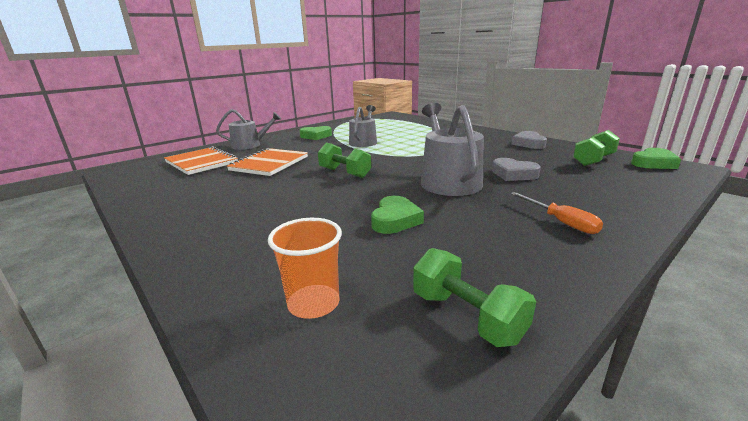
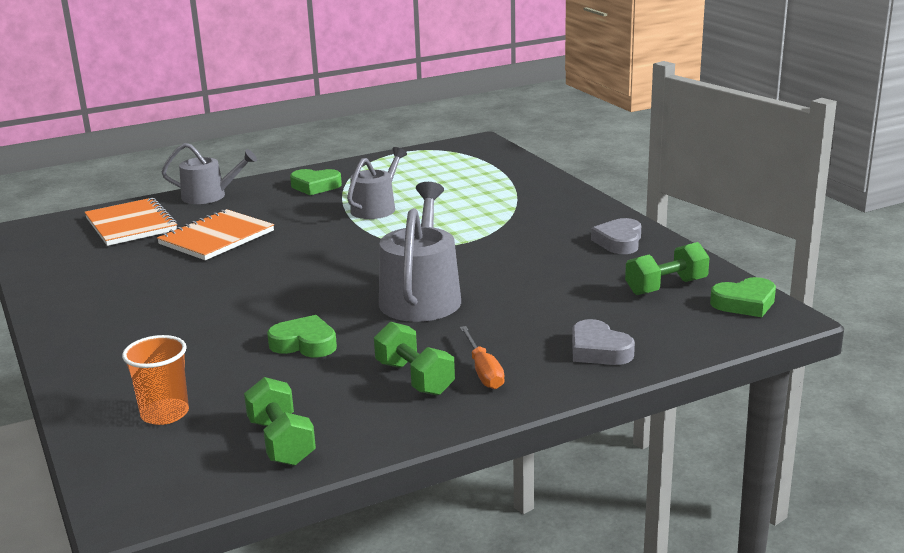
camera: 15 degrees right, 0 degrees up
(344, 173) = (302, 267): green dumbbell -> green dumbbell (414, 378)
(395, 220) = (304, 344): green heart -> green heart turned 105 degrees counterclockwise
(513, 174) = (519, 297): grey heart -> grey heart (598, 350)

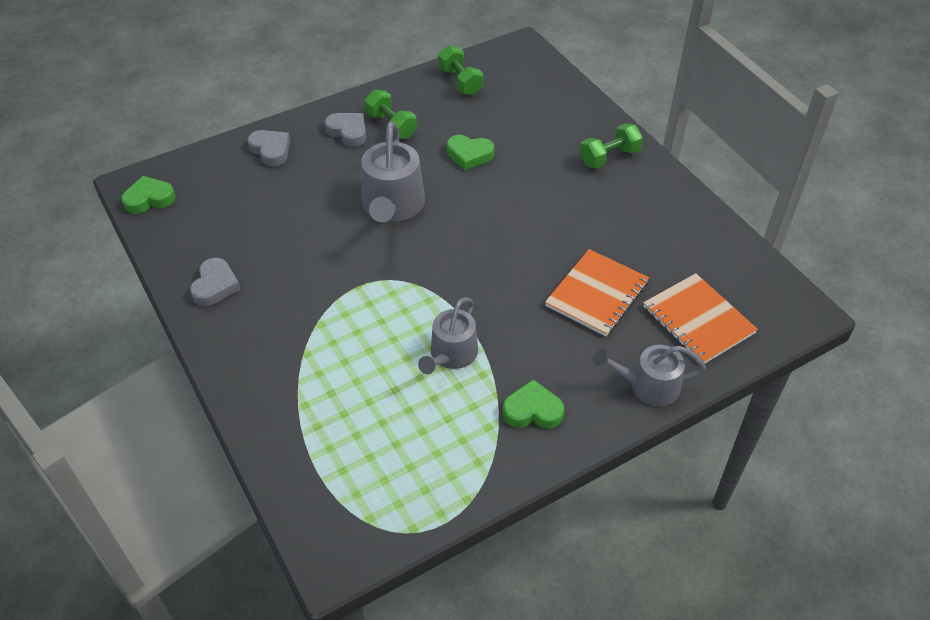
camera: 175 degrees right, 25 degrees up
(165, 414) = (535, 98): orange cup -> none
(483, 371) = (348, 132): orange screwdriver -> grey heart
(666, 287) = (199, 218): green dumbbell -> green dumbbell (609, 157)

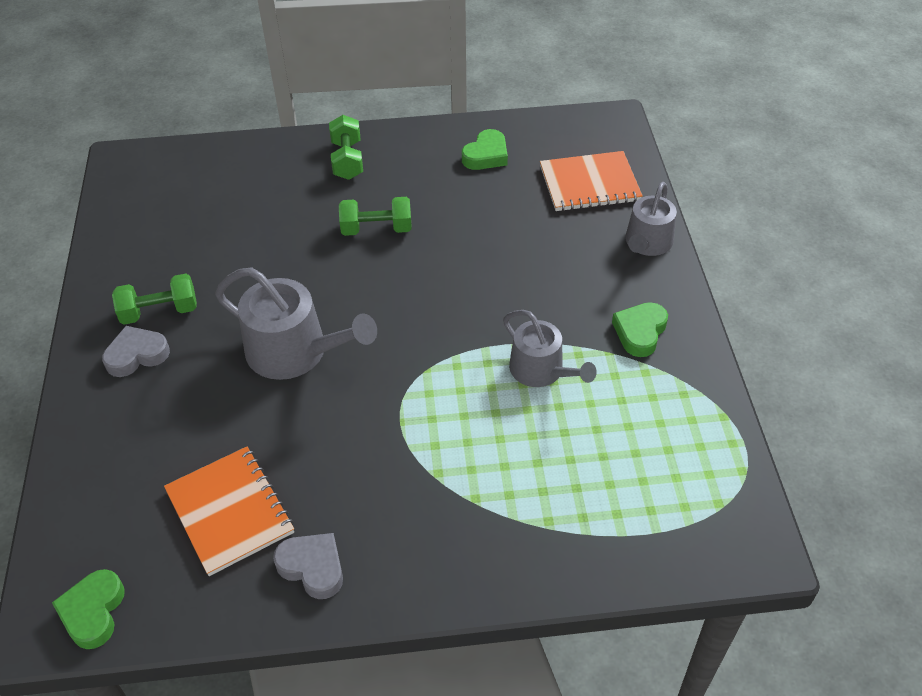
camera: 65 degrees left, 0 degrees up
(271, 150) = (106, 443): grey heart -> none
(460, 81) = (135, 228): green dumbbell -> green dumbbell (376, 229)
(469, 155) = (263, 261): green heart -> green heart (486, 155)
(596, 294) = (522, 236): orange notebook -> orange notebook (230, 511)

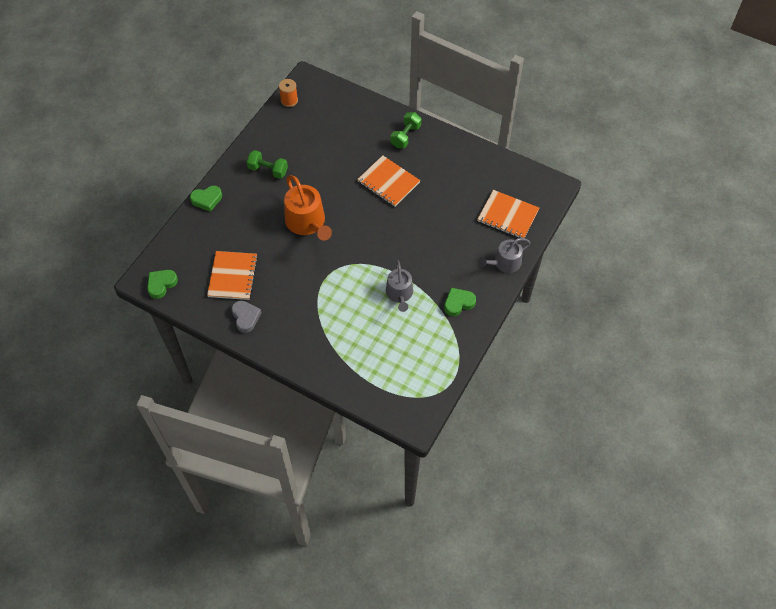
camera: 35 degrees right, 10 degrees up
(116, 200) = (289, 100): none -> orange spool
(136, 355) = (245, 186): grey heart -> none
(295, 352) = (307, 223): grey watering can -> orange watering can
(376, 229) = (388, 182): green dumbbell -> orange notebook
(486, 155) = (473, 171): green heart -> green heart (207, 200)

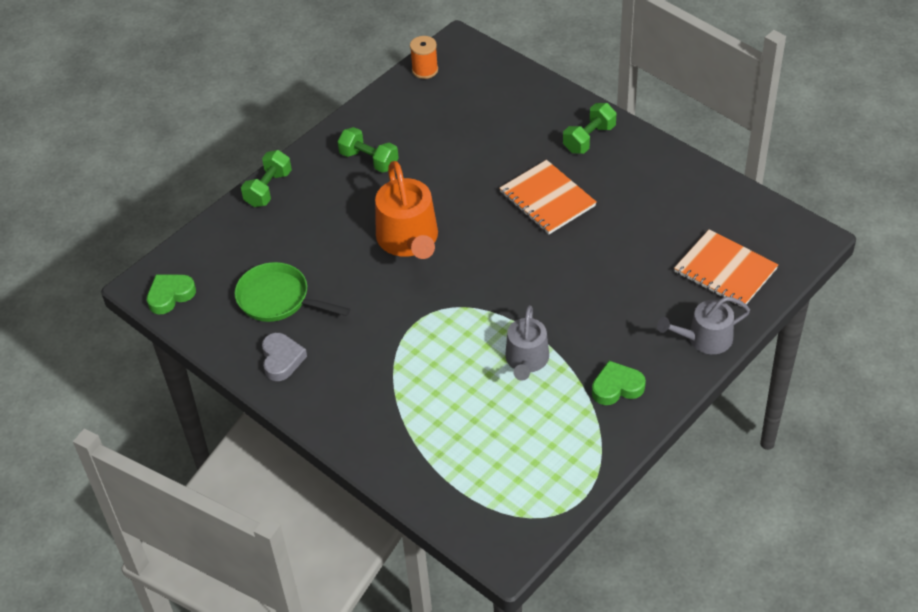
camera: 15 degrees right, 10 degrees down
(207, 200) = (268, 189): green heart -> green dumbbell
(233, 276) = (278, 299): orange notebook -> green pan

